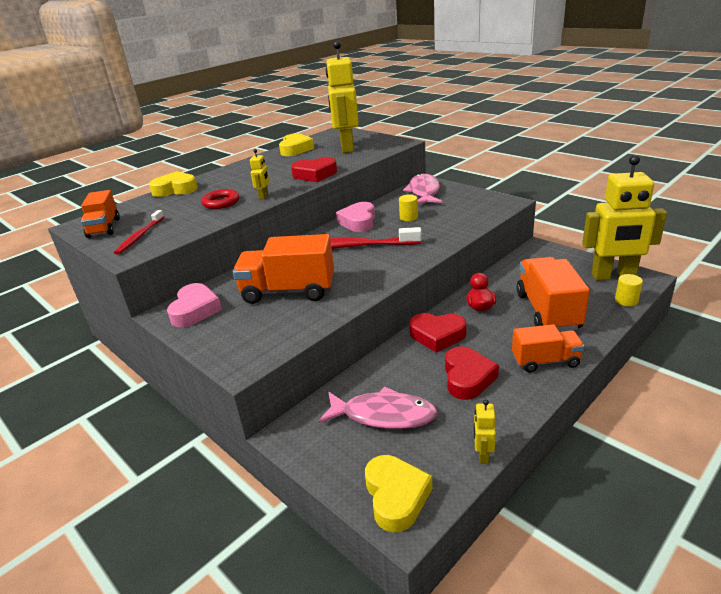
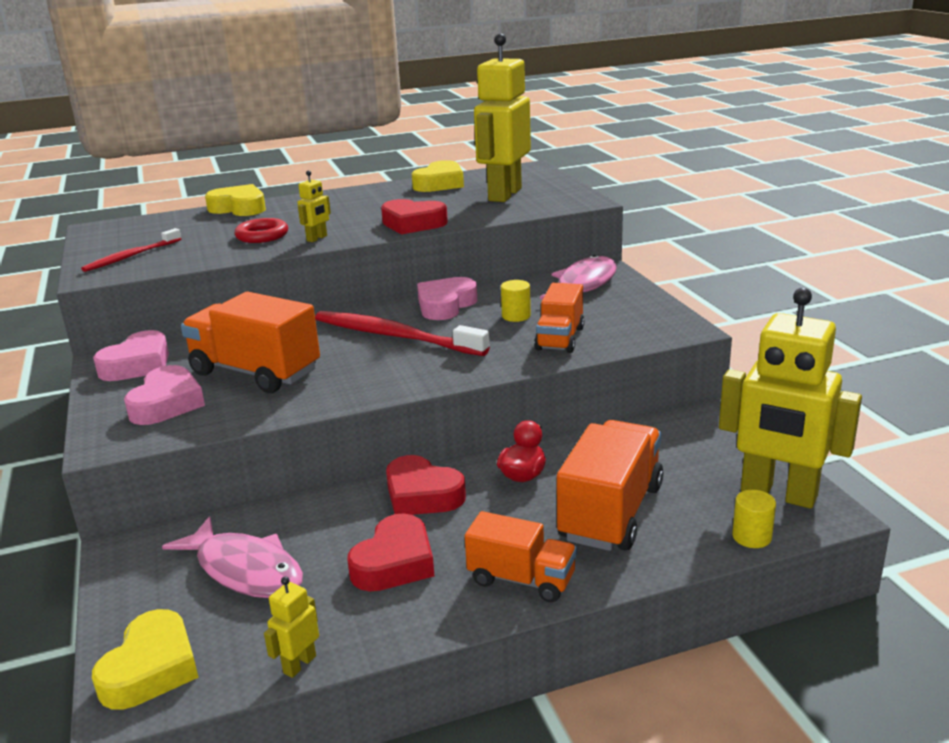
camera: 25 degrees right, 5 degrees down
(104, 228) = (113, 238): orange truck -> orange truck (560, 339)
(252, 327) = (167, 403): none -> pink heart

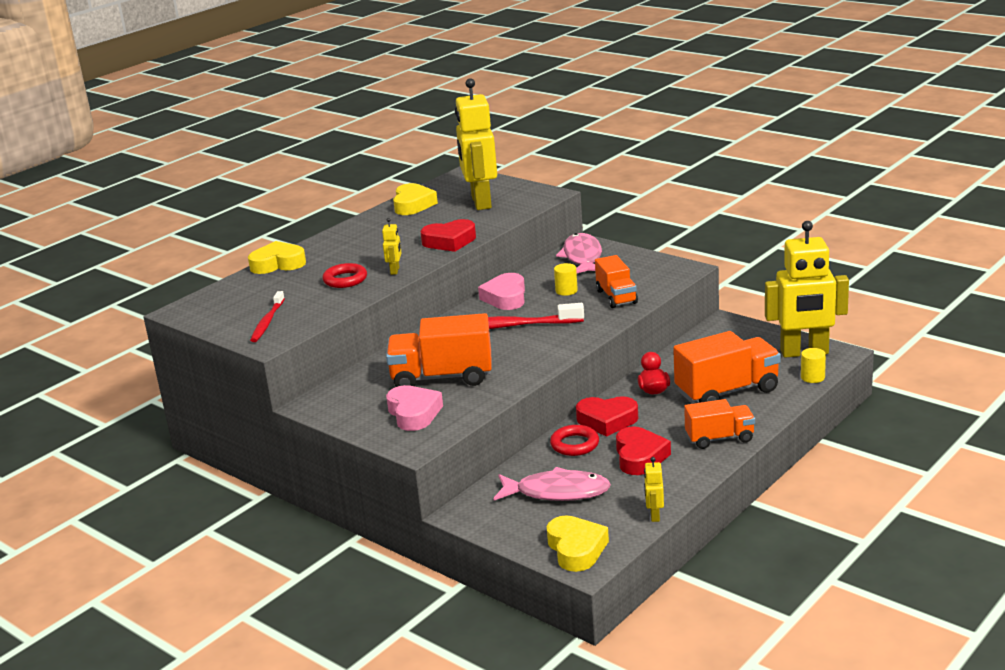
camera: 30 degrees left, 0 degrees up
(137, 365) = (343, 400): pink heart -> none
(348, 512) = (574, 444): none -> red ring
(611, 512) = (727, 391): orange truck -> orange truck turned 75 degrees clockwise

